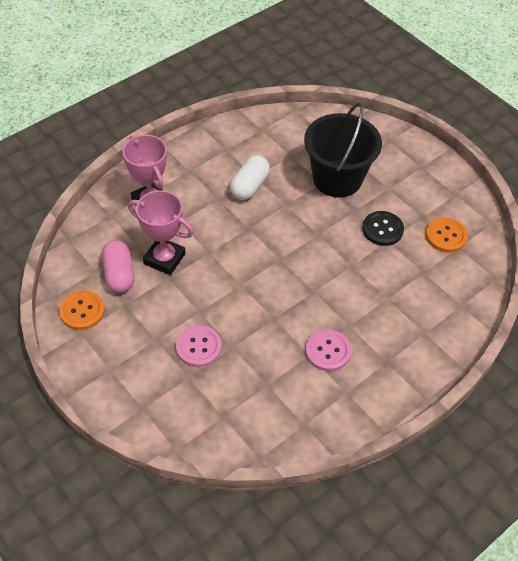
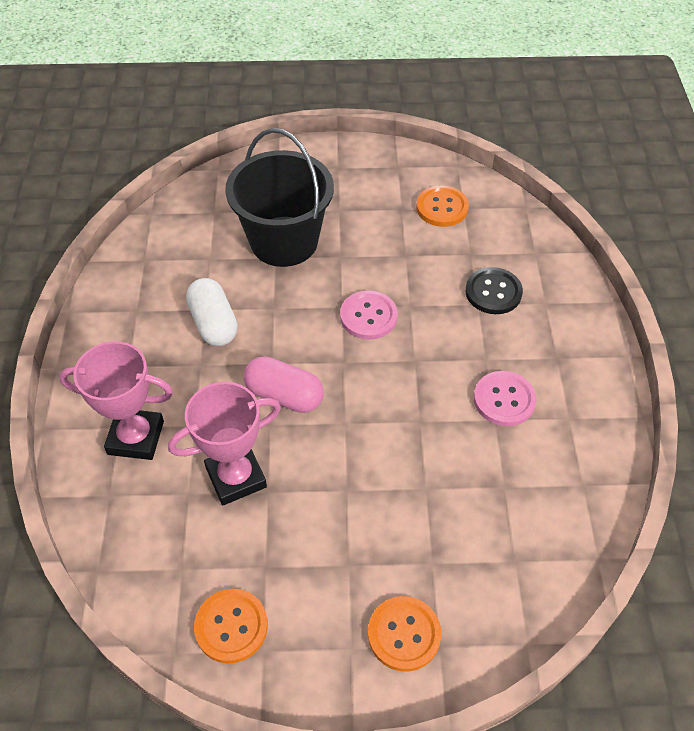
camera: 50 degrees left, 0 degrees up
(119, 274) = (213, 544): pink capsule -> pink capsule (284, 395)
(136, 388) = (404, 634): none -> orange button
(198, 347) = (398, 524): pink button -> pink button (368, 316)
(382, 229) = (387, 249): black button -> black button (493, 292)

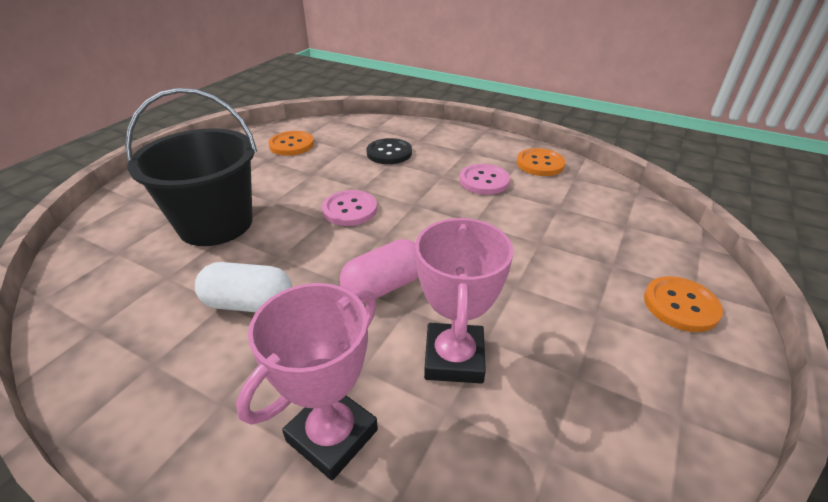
camera: 60 degrees left, 15 degrees down
(231, 626) = (644, 435): orange button -> orange button (540, 164)

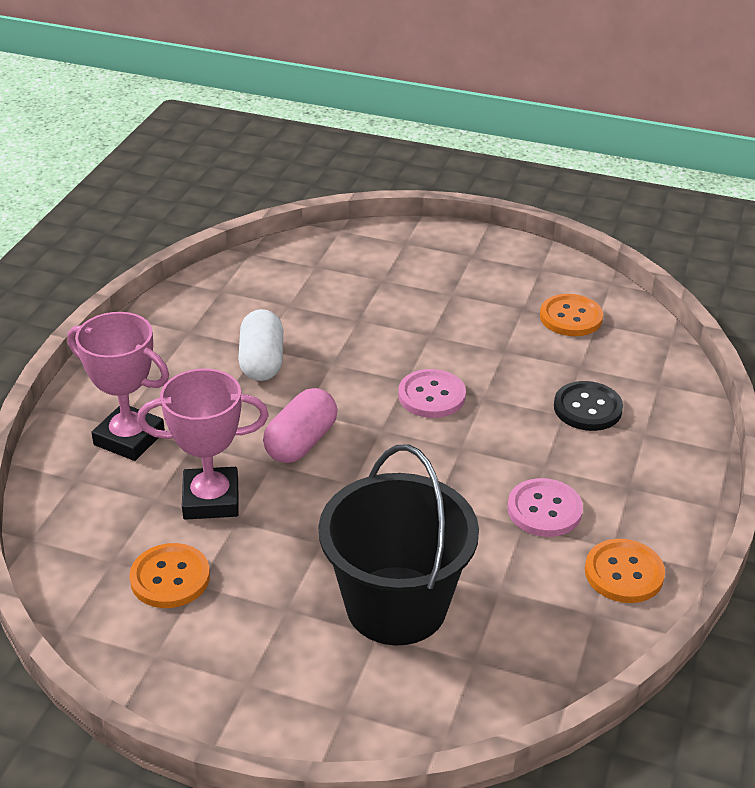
camera: 80 degrees right, 0 degrees up
(216, 224) = (376, 308): black bucket -> black bucket (396, 605)
(384, 286) = (301, 442): pink capsule -> pink capsule turned 75 degrees clockwise
(680, 305) = (311, 688): orange button -> orange button (170, 578)

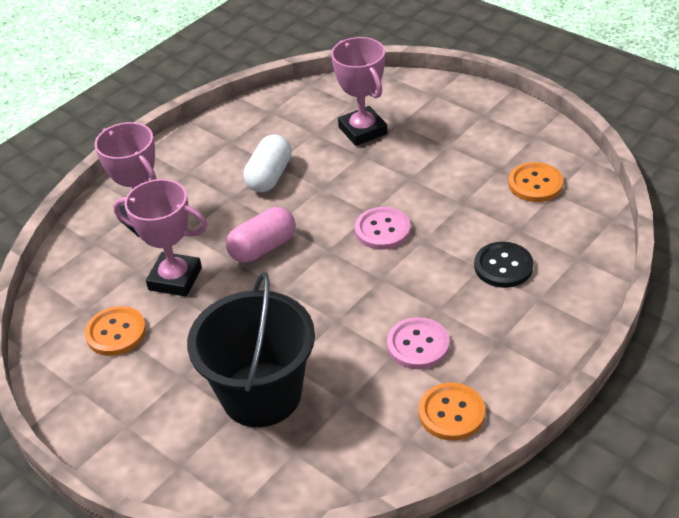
camera: 25 degrees right, 5 degrees up
(345, 293) = (362, 130): none -> pink trophy

